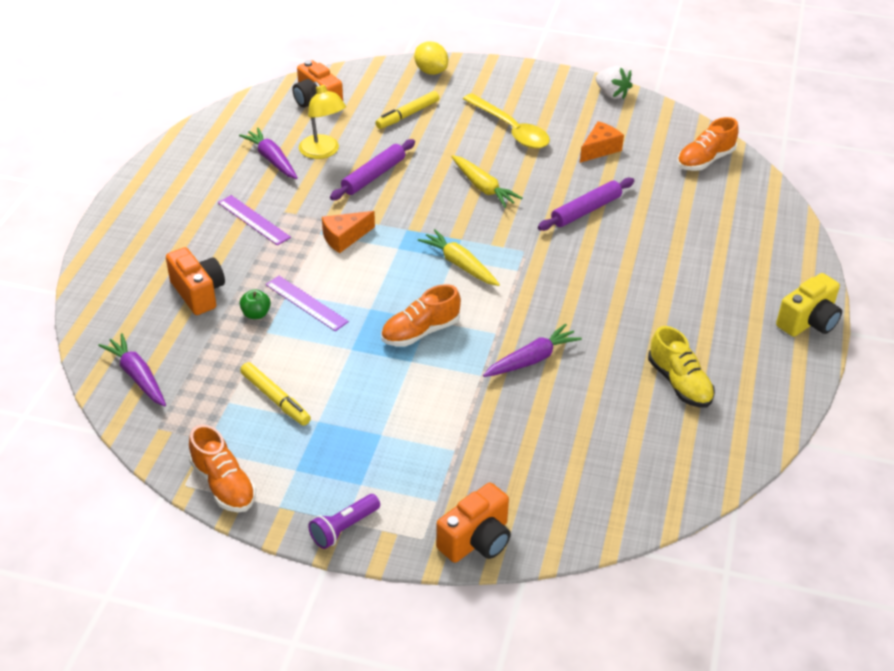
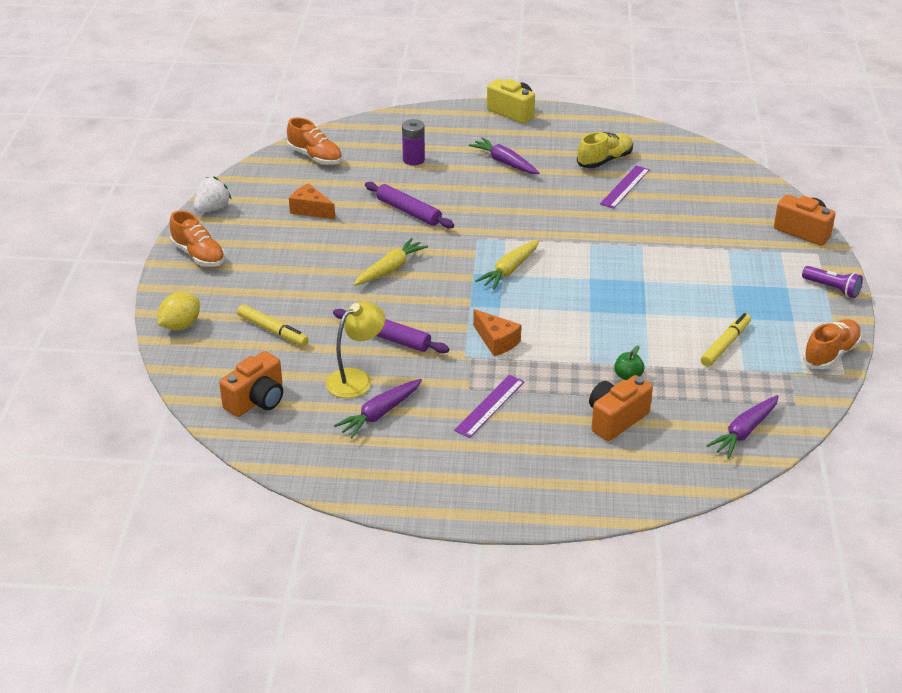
camera: 100 degrees left, 5 degrees down
(306, 303) = (599, 349): purple ruler -> purple ruler (625, 187)
(420, 332) = (606, 280): orange shoe -> orange shoe (199, 255)
(511, 129) = (287, 262): yellow spoon -> none
(531, 359) = (612, 224): purple carrot -> purple carrot (505, 162)
(694, 226) = (413, 159): none -> purple battery

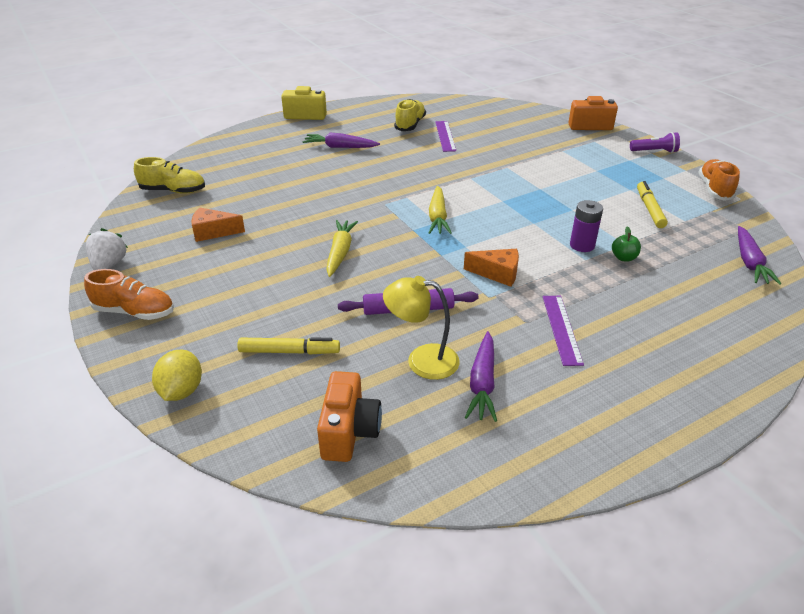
camera: 35 degrees left, 0 degrees up
(315, 157) = (173, 191): orange shoe -> yellow shoe
(356, 379) = (422, 360): yellow lamp -> yellow lamp turned 90 degrees counterclockwise
(408, 211) = (303, 204): purple rolling pin -> none
(413, 159) = (264, 167): purple battery -> purple battery (582, 245)
(616, 419) = (662, 294): orange camera -> none

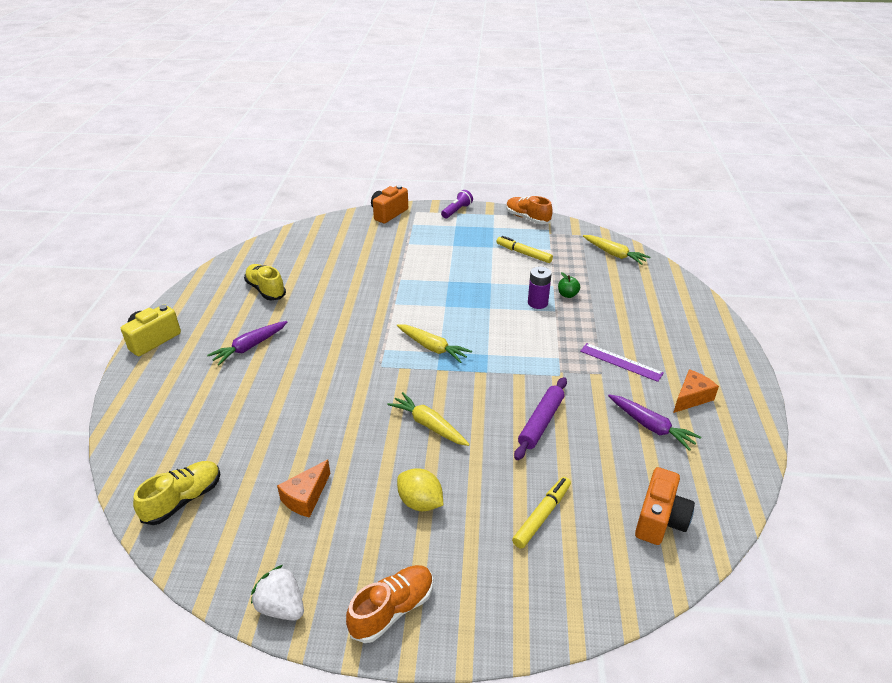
camera: 55 degrees left, 0 degrees up
(181, 391) = (544, 611): yellow lemon -> yellow lemon (420, 502)
(349, 432) = (659, 520): orange camera -> orange camera turned 75 degrees clockwise
(422, 360) = (606, 444): yellow lamp -> none
(445, 136) = (312, 282): purple ruler -> none
(497, 273) = (536, 357): orange cheese -> orange cheese (691, 398)
(749, 262) = (614, 254): purple carrot -> yellow carrot

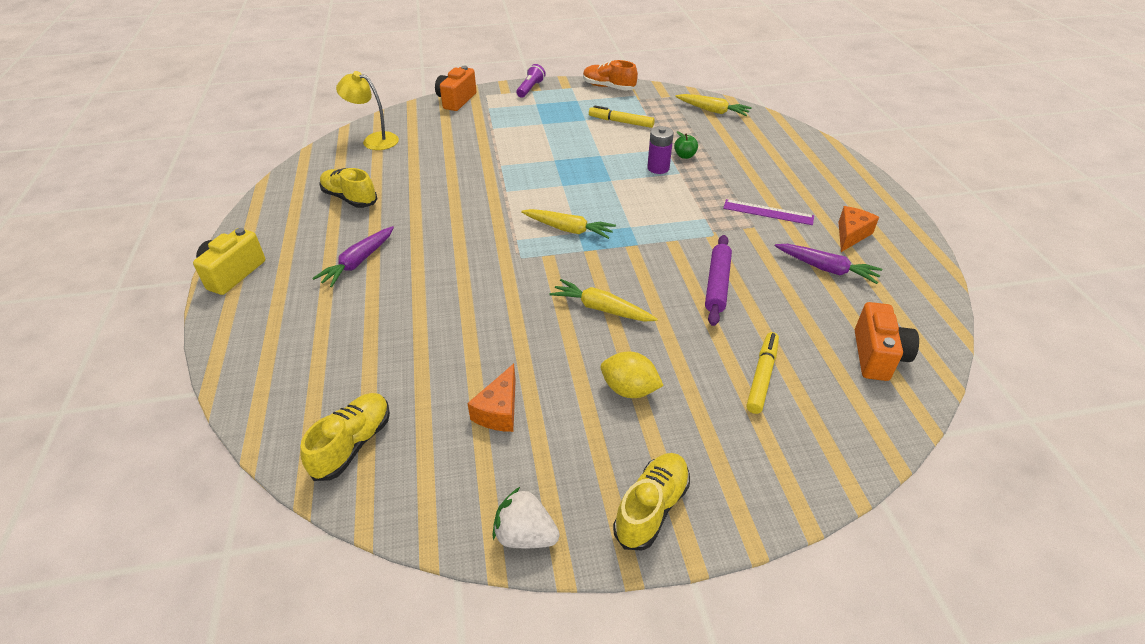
camera: 15 degrees left, 5 degrees up
(306, 240) = (374, 140): none -> yellow lamp
(392, 610) = (651, 508): orange shoe -> yellow shoe

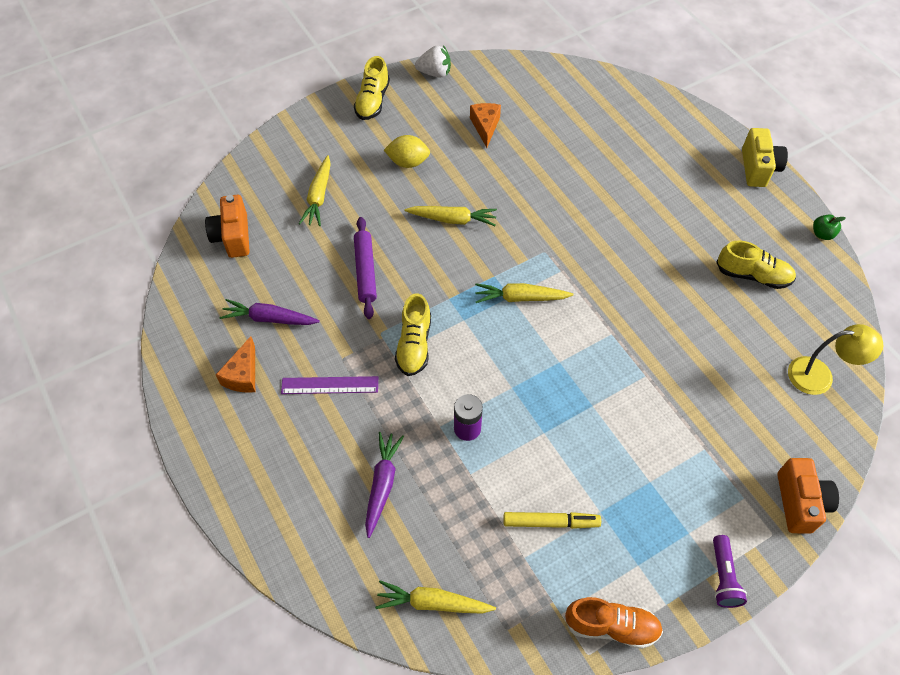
camera: 160 degrees right, 15 degrees up
(353, 444) = (558, 87): yellow shoe -> yellow shoe (414, 345)
(358, 262) = (674, 207): purple carrot -> purple carrot (382, 485)
(685, 156) = (443, 465): green apple -> green apple (822, 234)
(762, 376) = (318, 196): yellow marker -> yellow carrot

